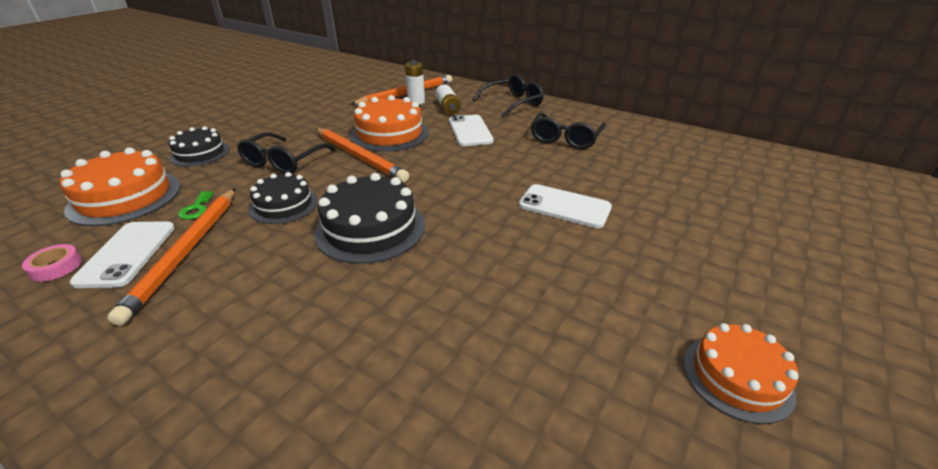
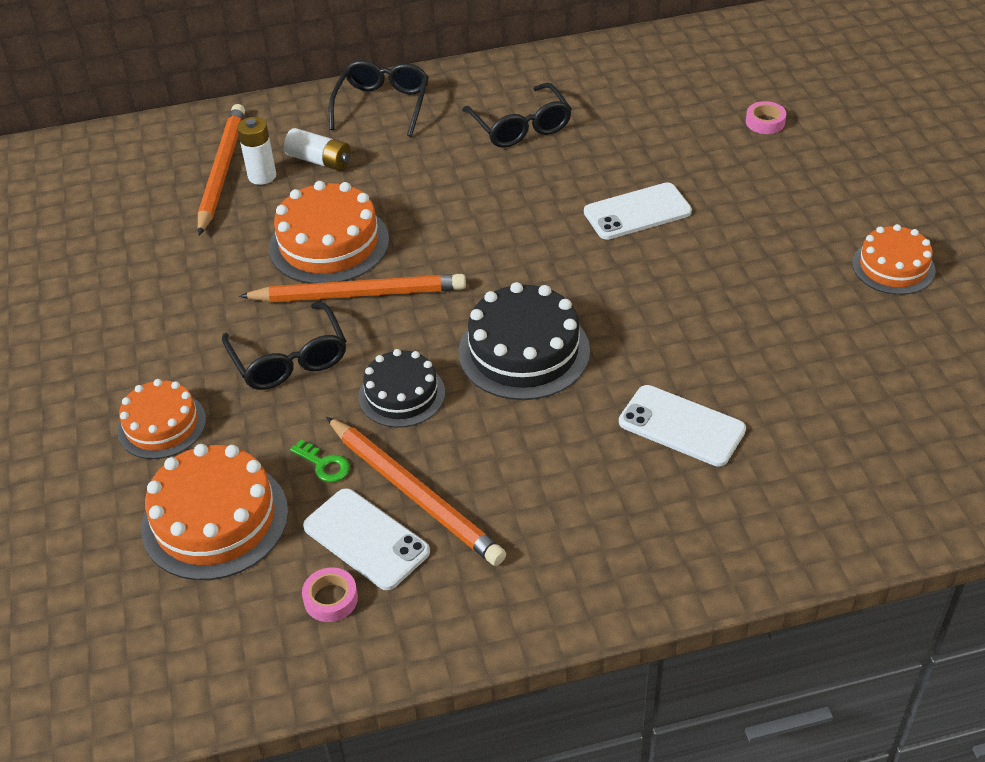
camera: 45 degrees left, 10 degrees up
(200, 153) = (162, 425): black cake -> orange cake
(470, 131) = (409, 180): white phone -> white phone (681, 426)
(744, 212) = (765, 122): none -> pink tape

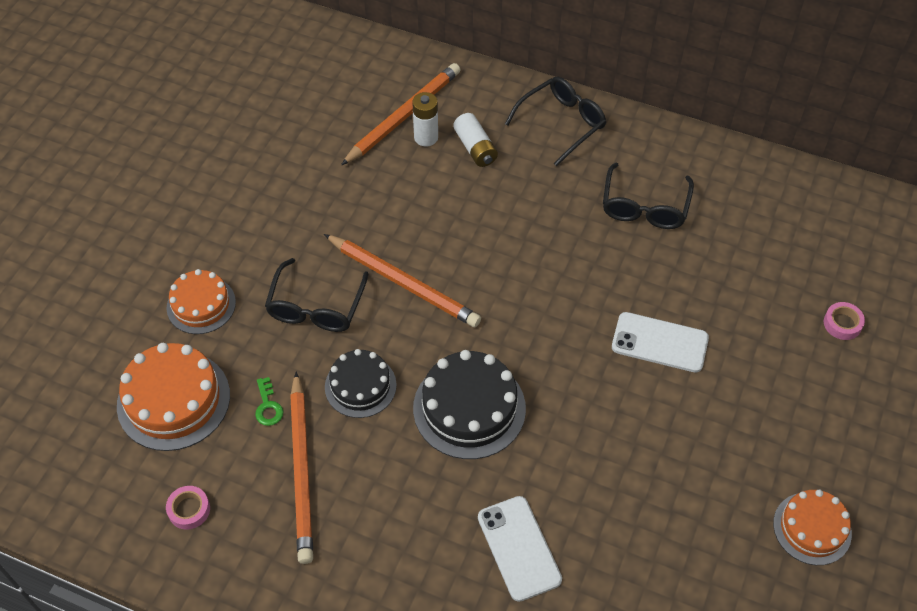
camera: 35 degrees right, 10 degrees up
(329, 244) = (420, 226): orange cake -> none
(366, 539) = (245, 482): white phone -> none

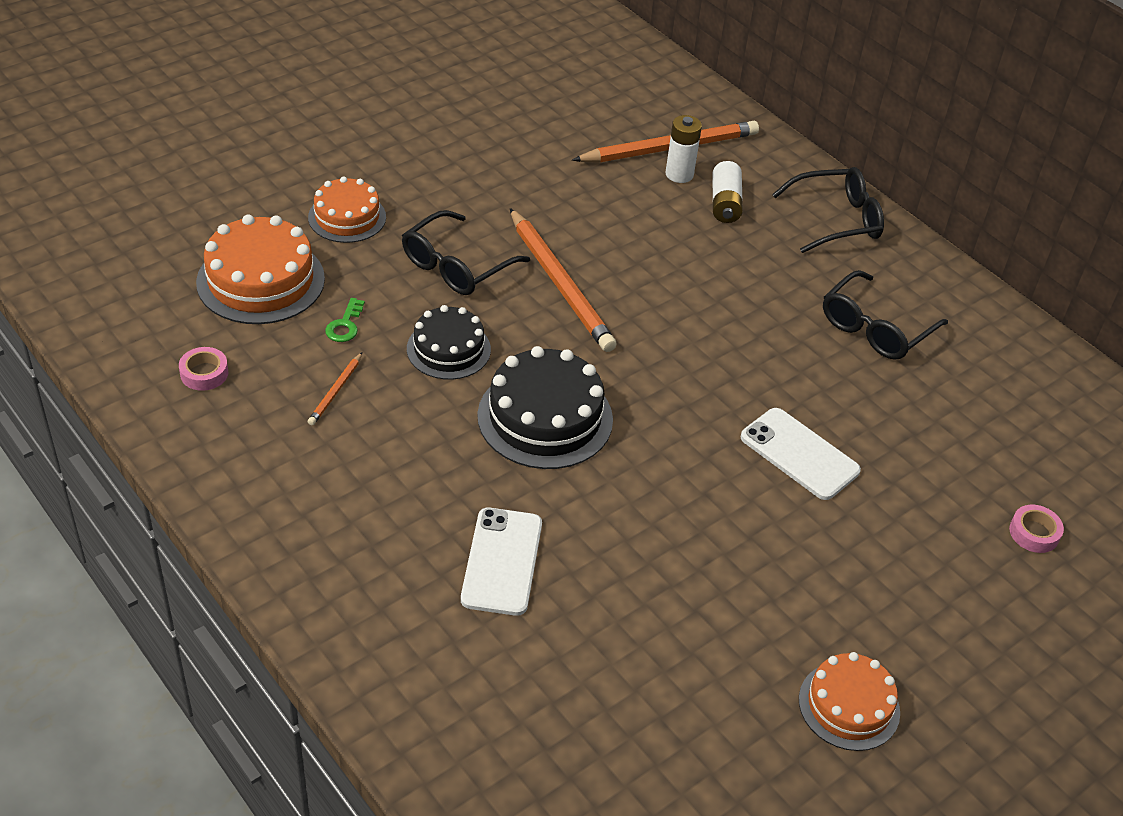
camera: 25 degrees right, 10 degrees down
(301, 469) = (335, 391): orange pencil -> orange pencil, size x0.45

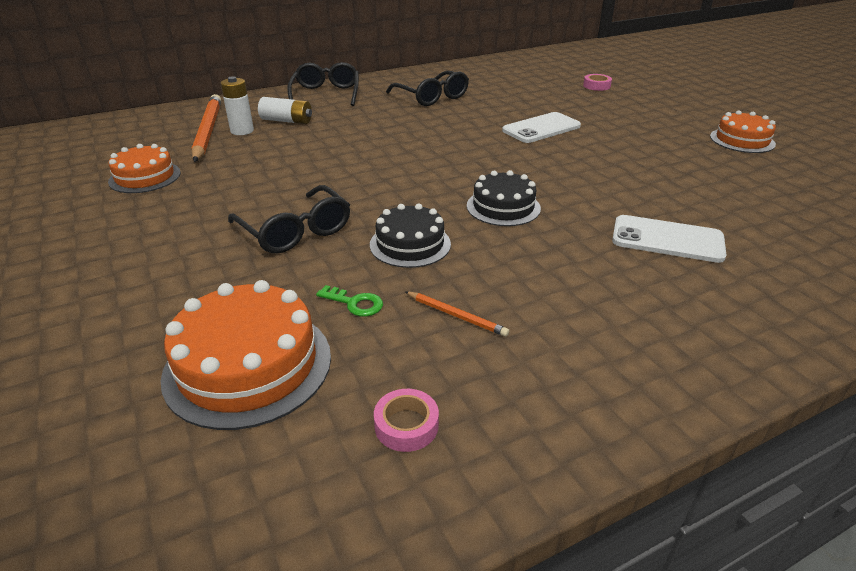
camera: 75 degrees left, 10 degrees down
(347, 217) = (175, 291): orange cake -> orange cake (145, 177)
(545, 417) = (503, 207): black cake -> black cake, size x0.64
(559, 283) = (344, 186): orange pencil -> none

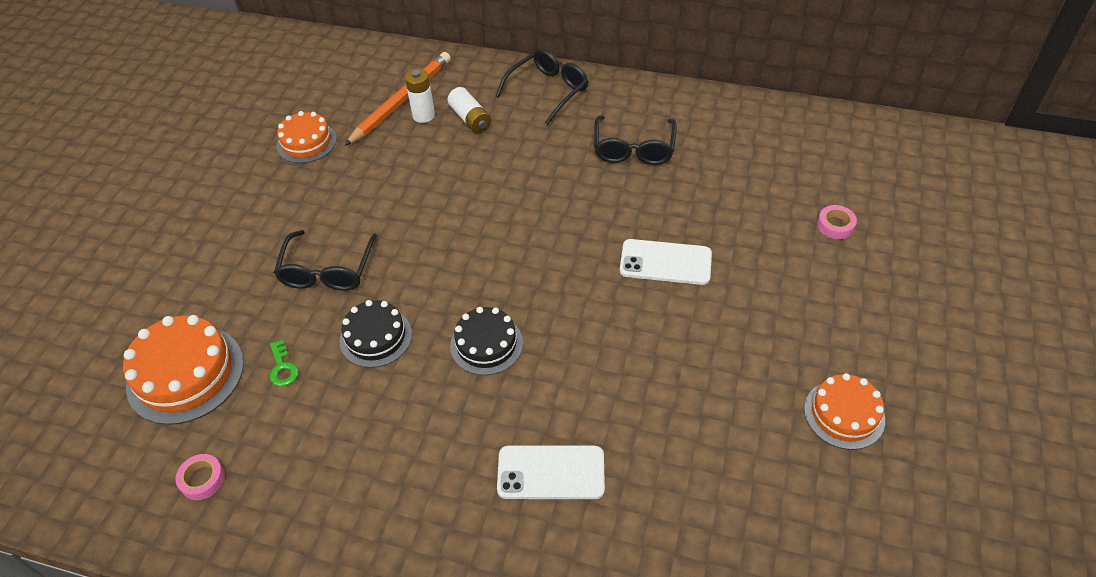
camera: 45 degrees right, 15 degrees up
(456, 315) = (320, 424): orange pencil -> none
(667, 239) = (551, 473): white phone -> white phone turned 60 degrees counterclockwise

